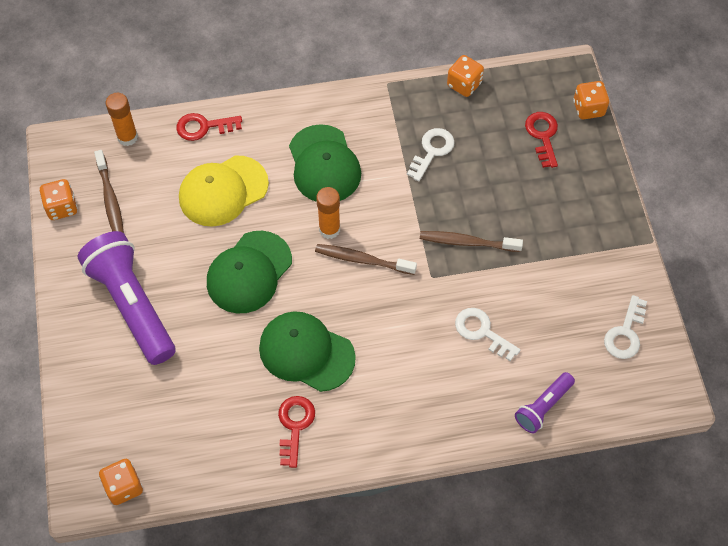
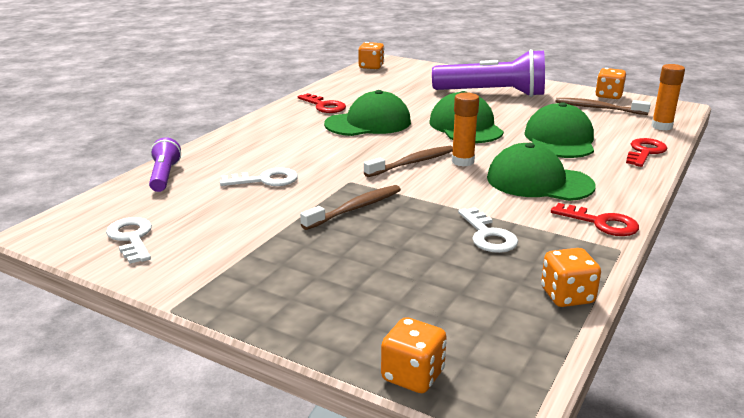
camera: 130 degrees right, 35 degrees down
(223, 191) = (559, 140): yellow cap -> green cap
(542, 136) = (418, 313): red key -> red key (601, 223)

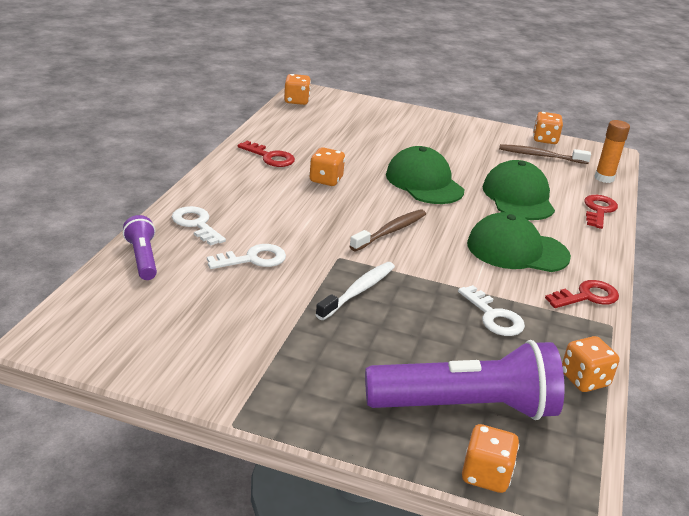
camera: 15 degrees left, 5 degrees up
(131, 238) = (148, 341): white key -> white key (196, 224)
(355, 208) = (358, 291): brown toothbrush -> white toothbrush
(368, 123) = (326, 180): green cap -> orange dice
(462, 161) = (438, 228): orange glue stick -> none
(492, 94) = (434, 138): purple flashlight -> purple flashlight (466, 407)
(601, 223) = (587, 296): red key -> red key turned 45 degrees counterclockwise

